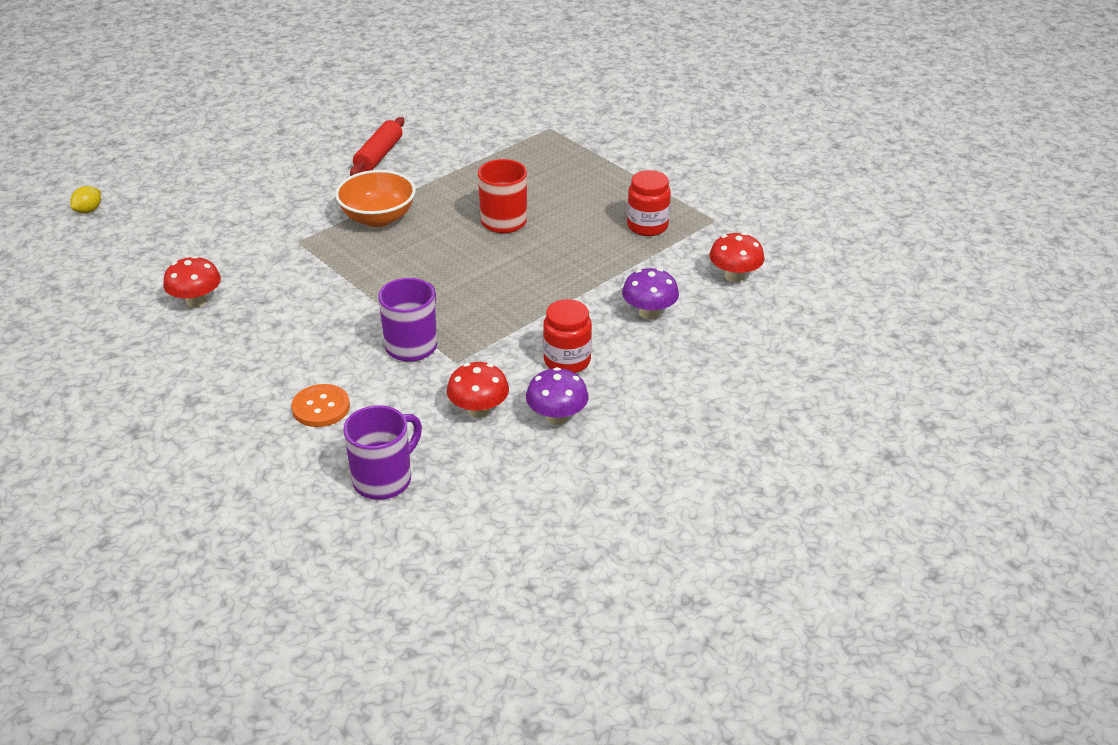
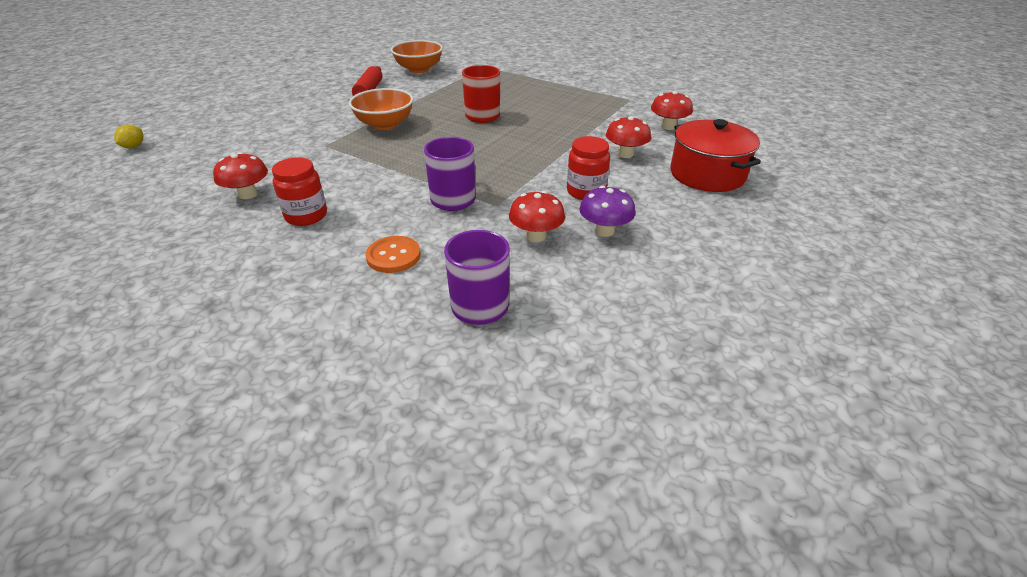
camera: 15 degrees left, 0 degrees up
(459, 121) = (419, 69): none -> orange bowl
(647, 226) = (587, 107): red jar -> red jar (306, 216)
(649, 313) = (625, 154): purple mushroom -> red mushroom
(730, 360) = (707, 174): none -> red pot

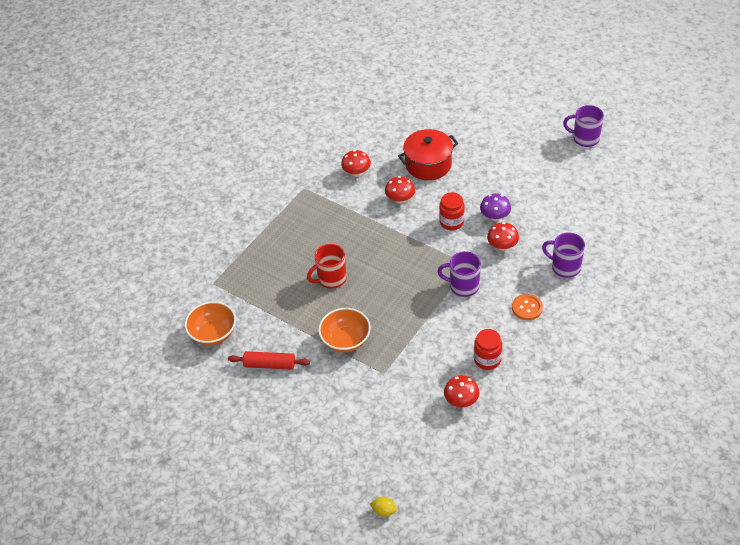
camera: 85 degrees left, 10 degrees up
(889, 363) = (585, 138): none -> purple mug

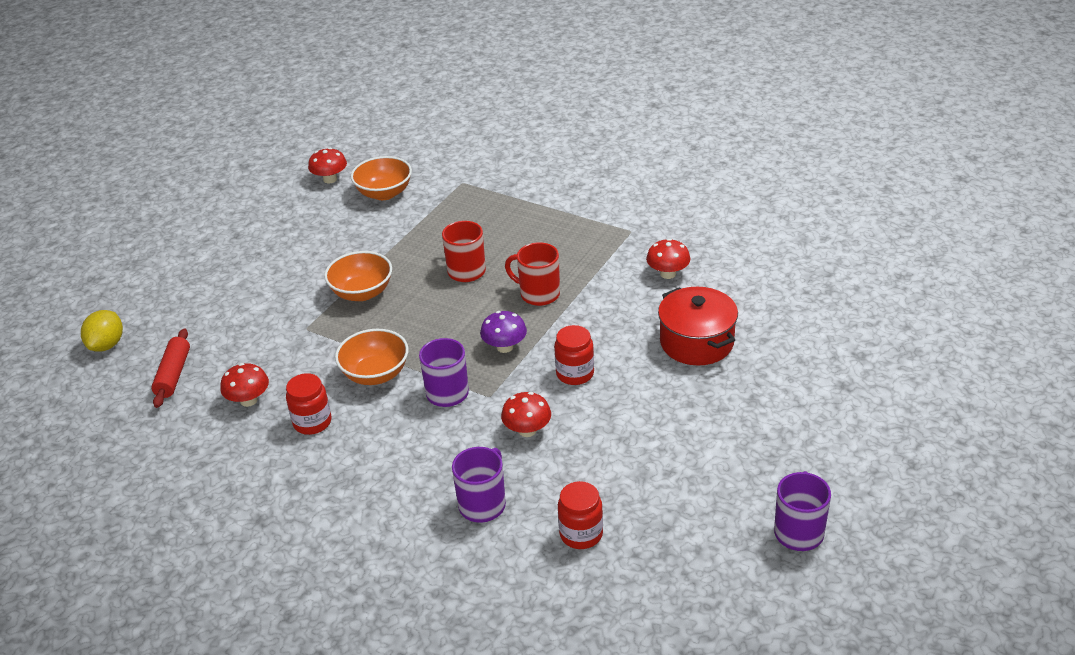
camera: 85 degrees right, 10 degrees down
(269, 365) = (333, 238): red rolling pin -> red rolling pin (173, 374)
(366, 238) = (538, 294): none -> red mug
(384, 511) = (107, 345): yellow lemon -> yellow lemon, size x1.66
(400, 199) = (618, 319): red mushroom -> red mushroom (330, 179)
(440, 326) = (375, 374): none -> orange bowl
(495, 217) = (589, 420): purple mushroom -> purple mushroom (505, 347)
(527, 308) = (402, 461): orange button -> none
(588, 224) = (581, 534): none -> red jar

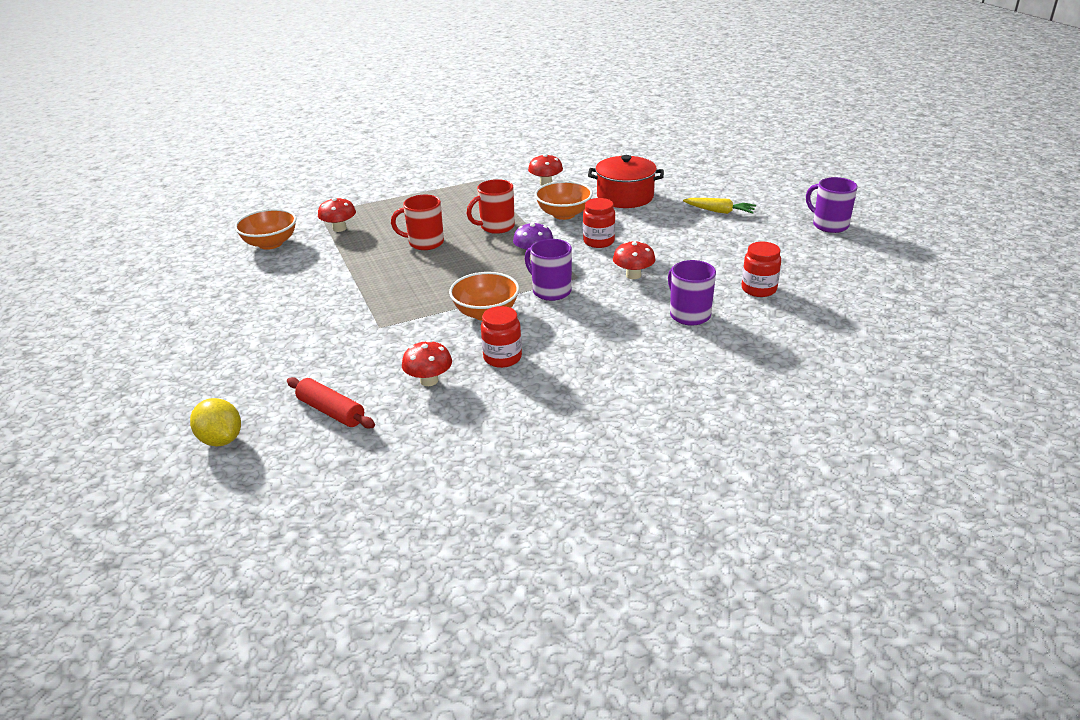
camera: 55 degrees left, 5 degrees down
(330, 179) = (204, 259): red mushroom -> red mushroom (339, 228)
(362, 292) = (377, 289): orange bowl -> orange bowl (564, 214)
(737, 427) = (719, 211): none -> yellow carrot

